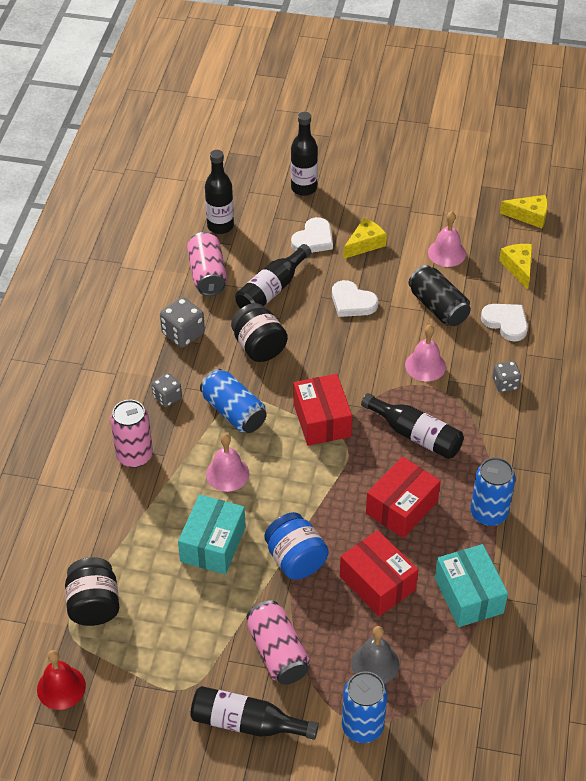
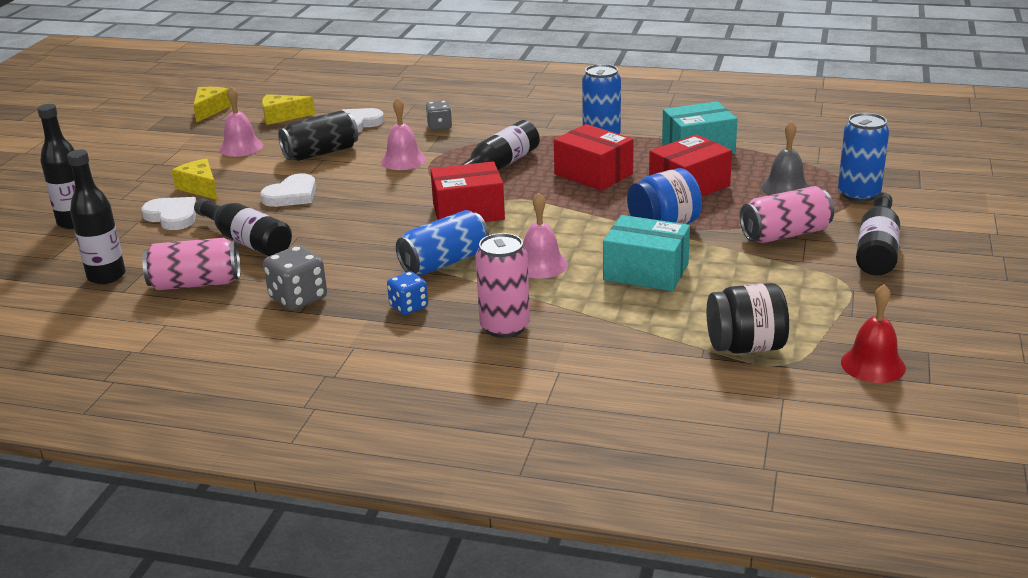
camera: 85 degrees left, 20 degrees down
(167, 397) = (408, 307): grey dice -> blue dice
(259, 347) = (342, 248): black jar -> none

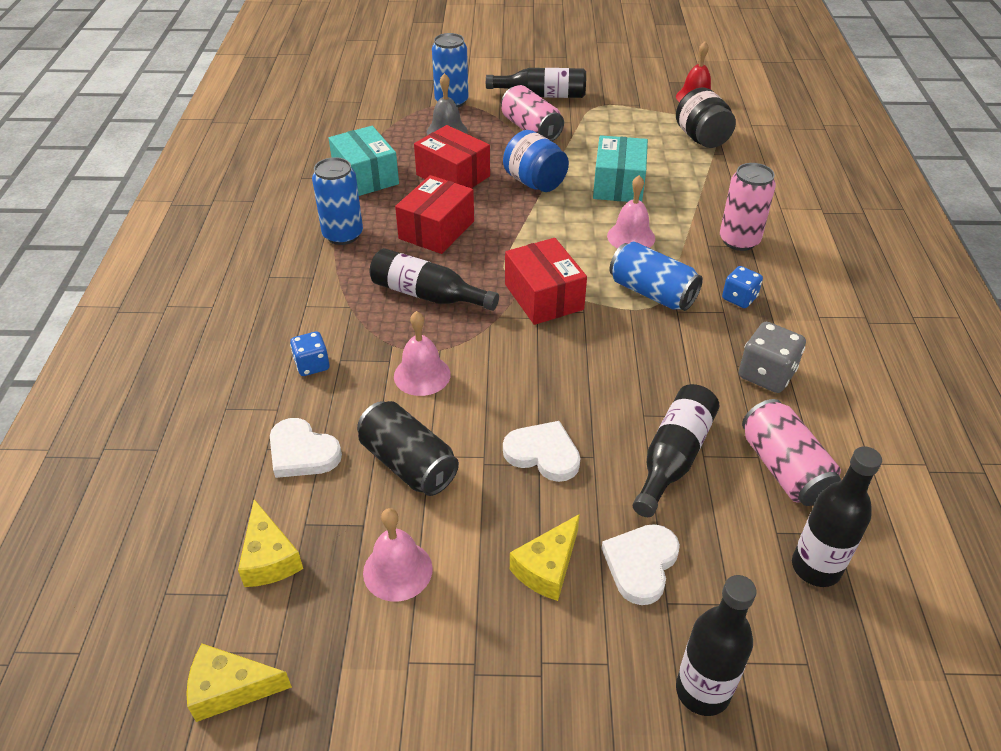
camera: 105 degrees left, 15 degrees up
(439, 127) = (312, 365): grey dice -> blue dice

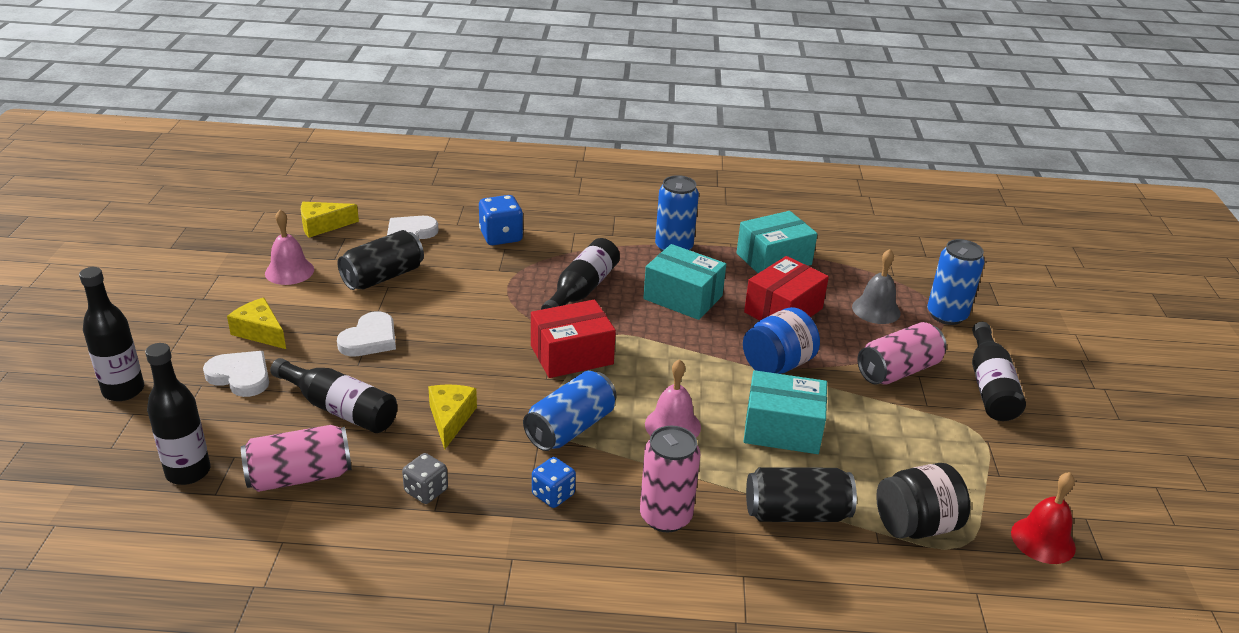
camera: 90 degrees right, 10 degrees down
(230, 689) = (236, 218): yellow cheese -> yellow cheese (450, 419)
(312, 365) = (501, 236): blue dice -> blue dice, size x1.52
(422, 375) = (477, 285): pink bell -> none
(436, 230) = (683, 297): red box -> turquoise box
(710, 183) = (796, 513): none -> black can
(766, 374) = (426, 491): grey dice -> grey dice, size x0.66

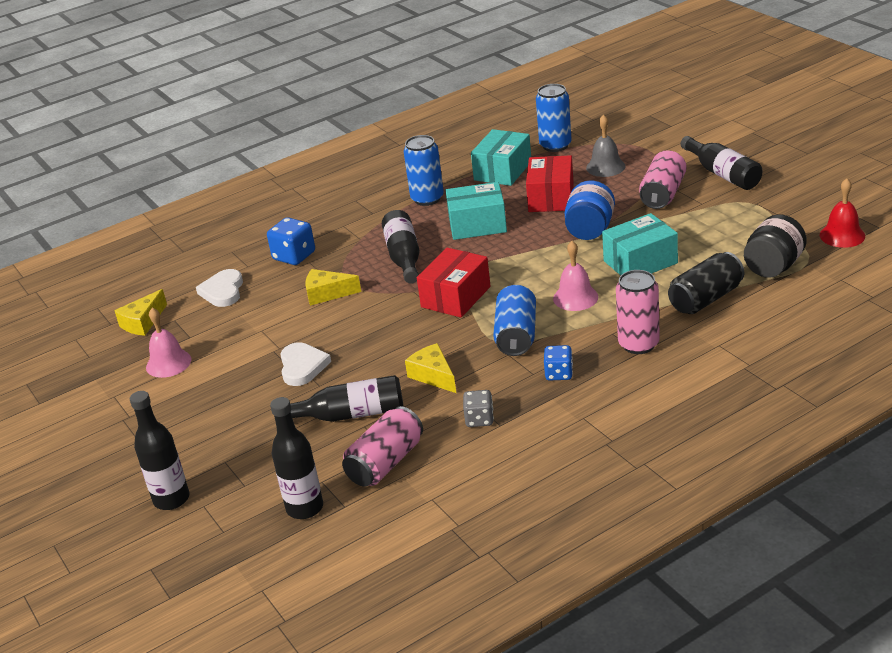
camera: 30 degrees left, 0 degrees up
(240, 376) = (246, 440): white heart -> none
(260, 332) = (213, 409): yellow cheese -> yellow cheese (327, 294)
(383, 277) = (248, 327): black can -> none
(946, 315) = (650, 148): blue can -> blue can (555, 145)

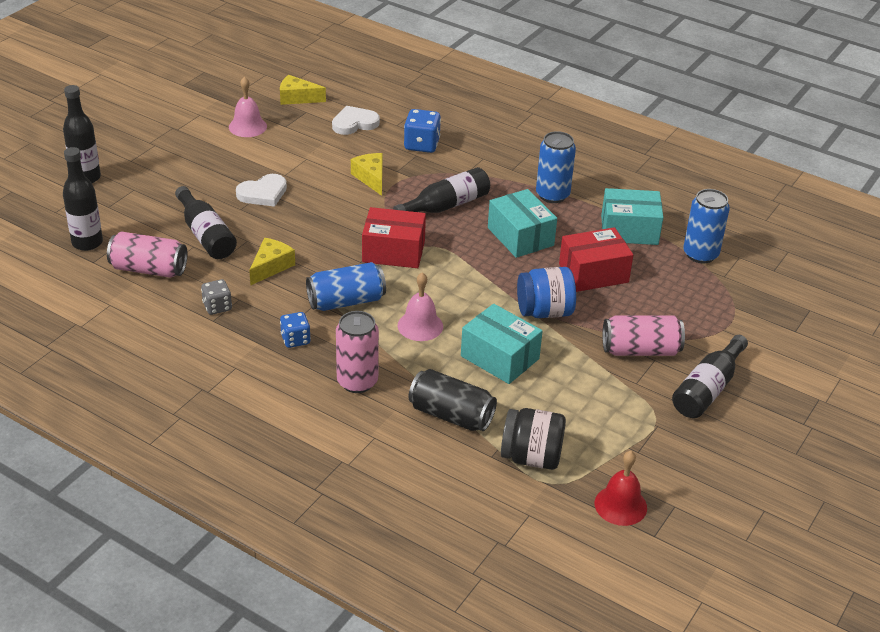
camera: 60 degrees right, 5 degrees up
(605, 167) = (675, 298): grey bell -> none

